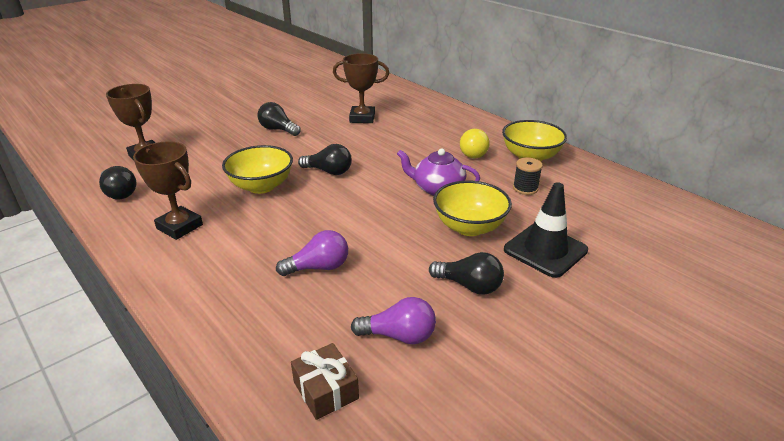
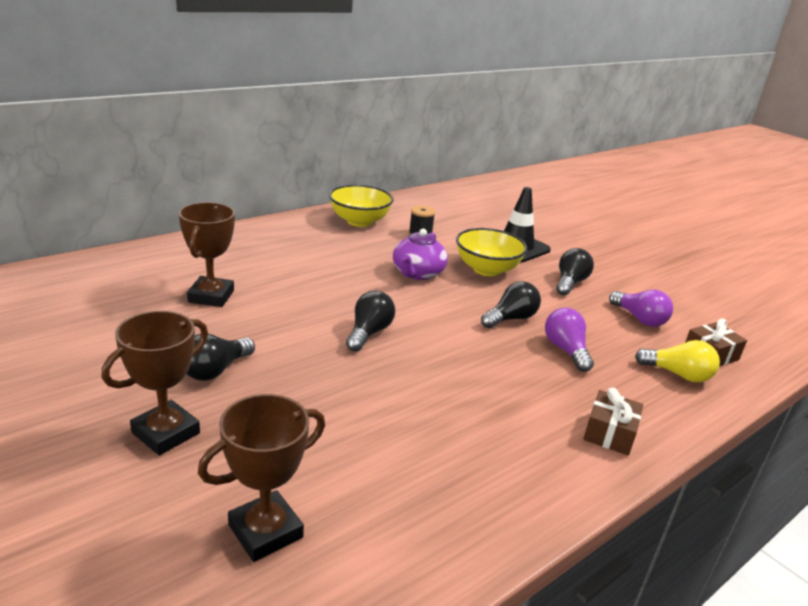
camera: 90 degrees left, 5 degrees down
(119, 193) = (411, 545): black light bulb -> black light bulb (511, 318)
(179, 227) = (507, 456): brown trophy -> brown trophy (166, 433)
(194, 279) = (609, 433): none -> brown gift
(261, 186) = (402, 386): yellow bowl -> none
(399, 336) = (639, 319): purple light bulb -> purple light bulb turned 135 degrees clockwise
(475, 153) = (343, 243): yellow light bulb -> yellow light bulb (678, 374)

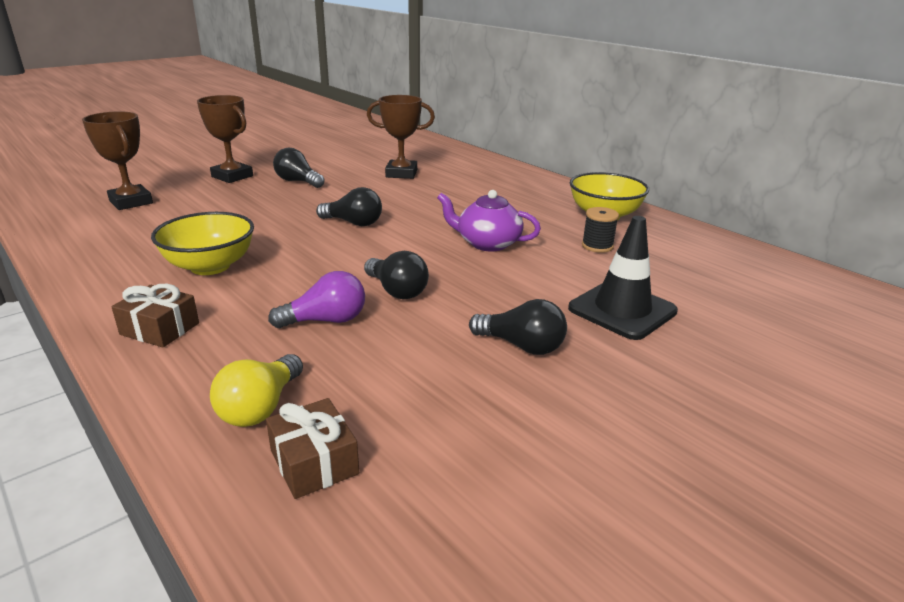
camera: 90 degrees right, 0 degrees up
(486, 269) = (525, 283): yellow bowl -> yellow bowl (210, 266)
(639, 319) = (423, 400): purple light bulb -> none

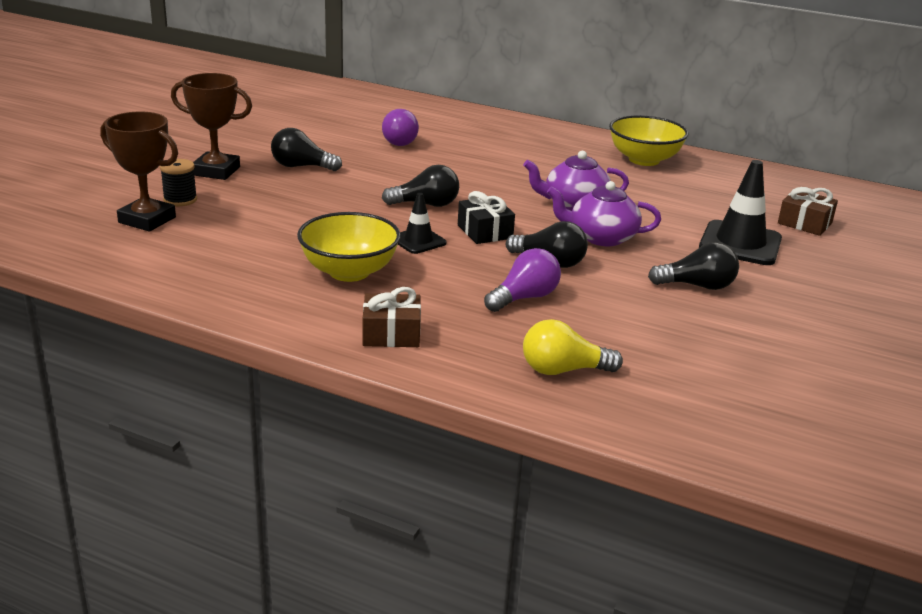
camera: 25 degrees left, 0 degrees up
(260, 407) = (563, 370): yellow light bulb -> yellow light bulb turned 90 degrees clockwise
(304, 251) = (418, 241): none -> black traffic cone
(314, 462) = (648, 393): brown gift -> brown gift (804, 223)
(373, 253) = (485, 232): none -> black gift
(401, 173) = (400, 141): brown trophy -> purple light bulb
(476, 277) = (601, 237): none -> purple teapot
(597, 246) = (668, 191): black spool -> black spool (180, 200)

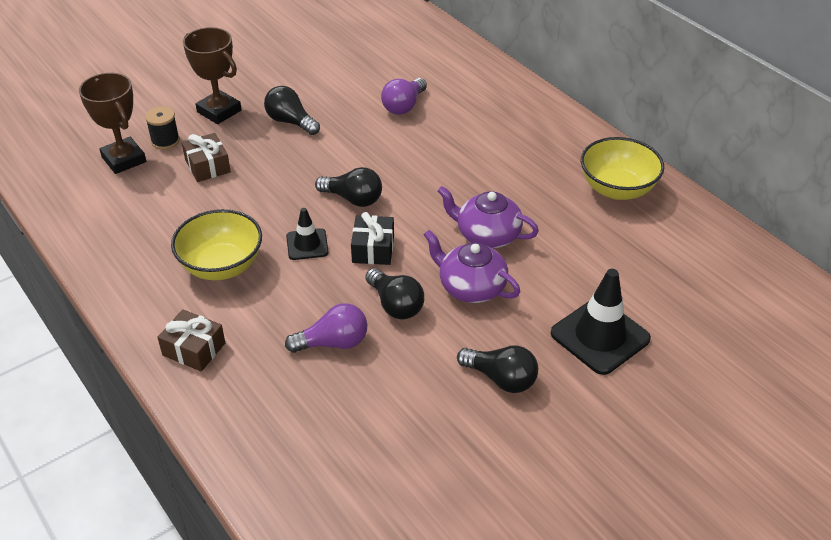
camera: 30 degrees right, 15 degrees up
(563, 370) = (288, 439): yellow light bulb -> none
(804, 223) = (699, 328): brown gift -> brown gift (207, 166)

